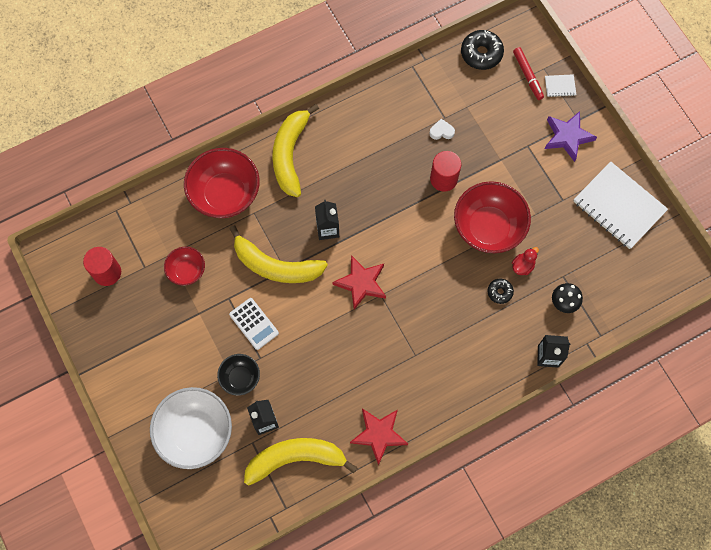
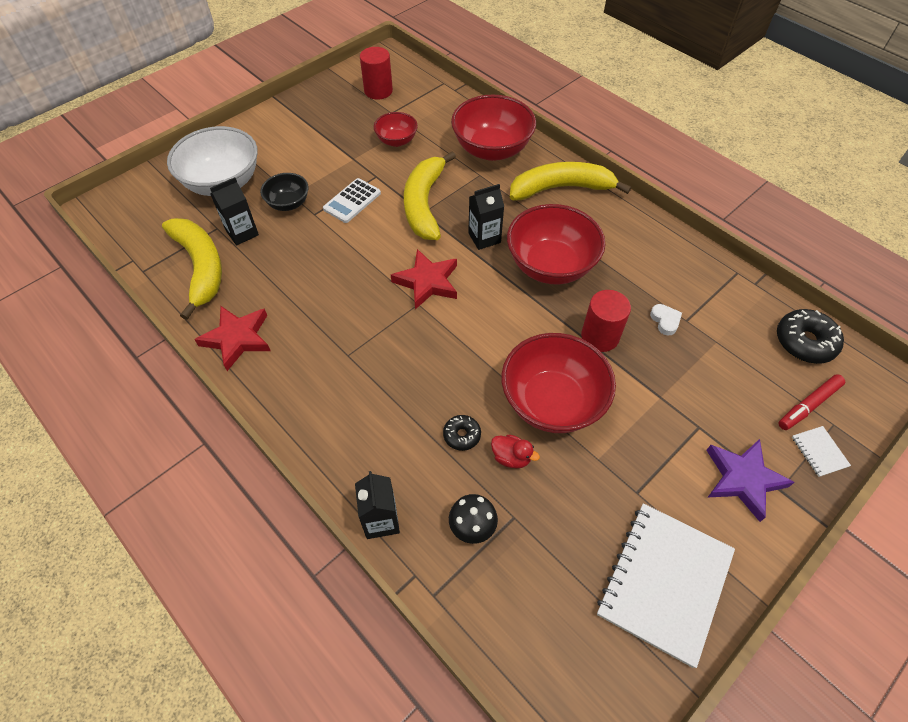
camera: 75 degrees right, 15 degrees down
(370, 189) = (550, 266): none -> red bowl

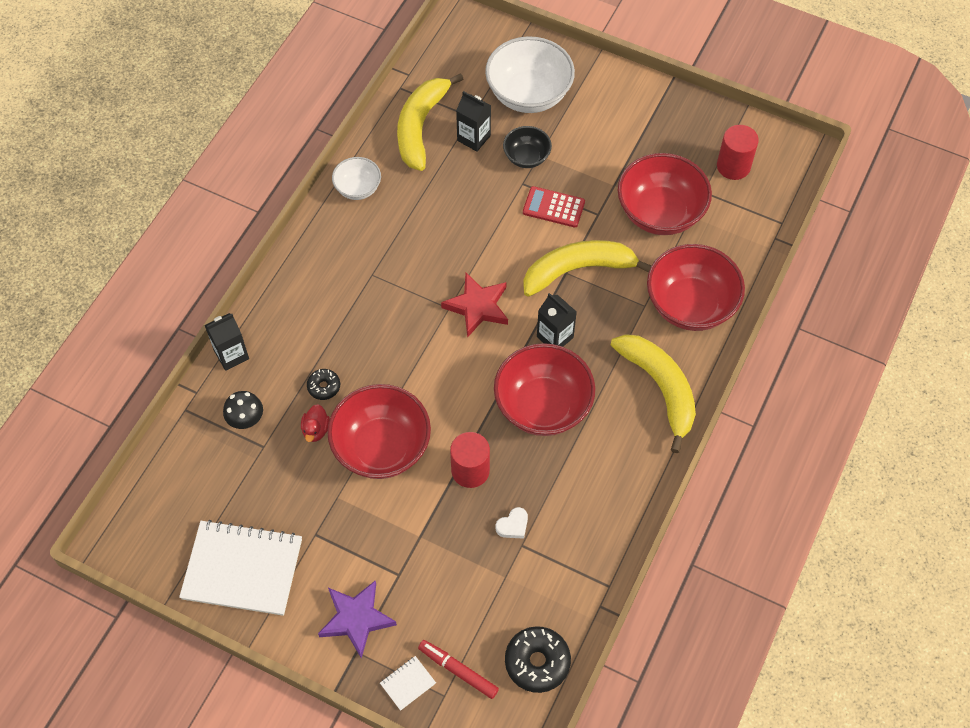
camera: 70 degrees right, 5 degrees up
(200, 268) = (421, 126): yellow banana -> yellow banana turned 150 degrees clockwise
(237, 338) = (358, 188): red star -> white bowl
(352, 201) = (553, 207): white calculator -> red calculator
(396, 141) = (660, 213): red bowl -> red bowl, size x1.87

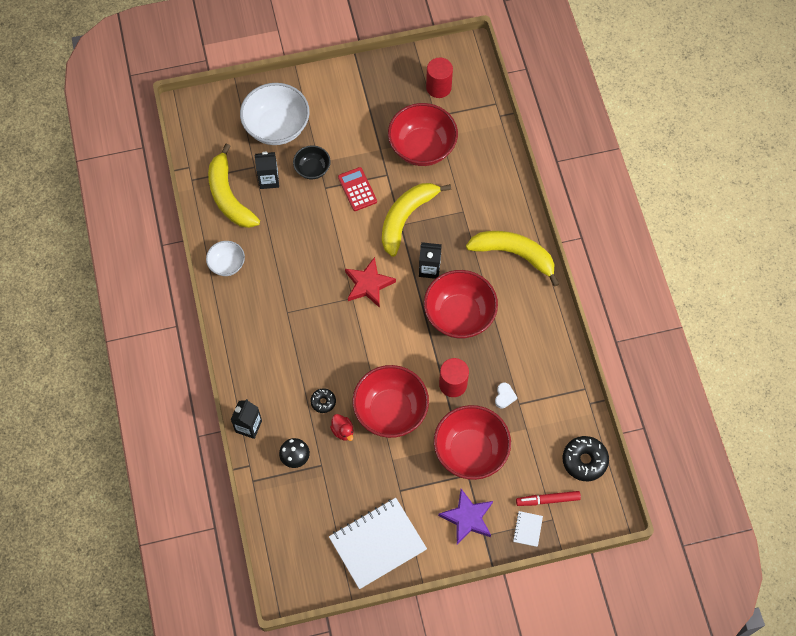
camera: 40 degrees left, 5 degrees up
(553, 207) = (357, 189): red calculator -> red calculator turned 90 degrees clockwise
(690, 305) = (488, 192): red bowl -> red bowl (470, 451)

